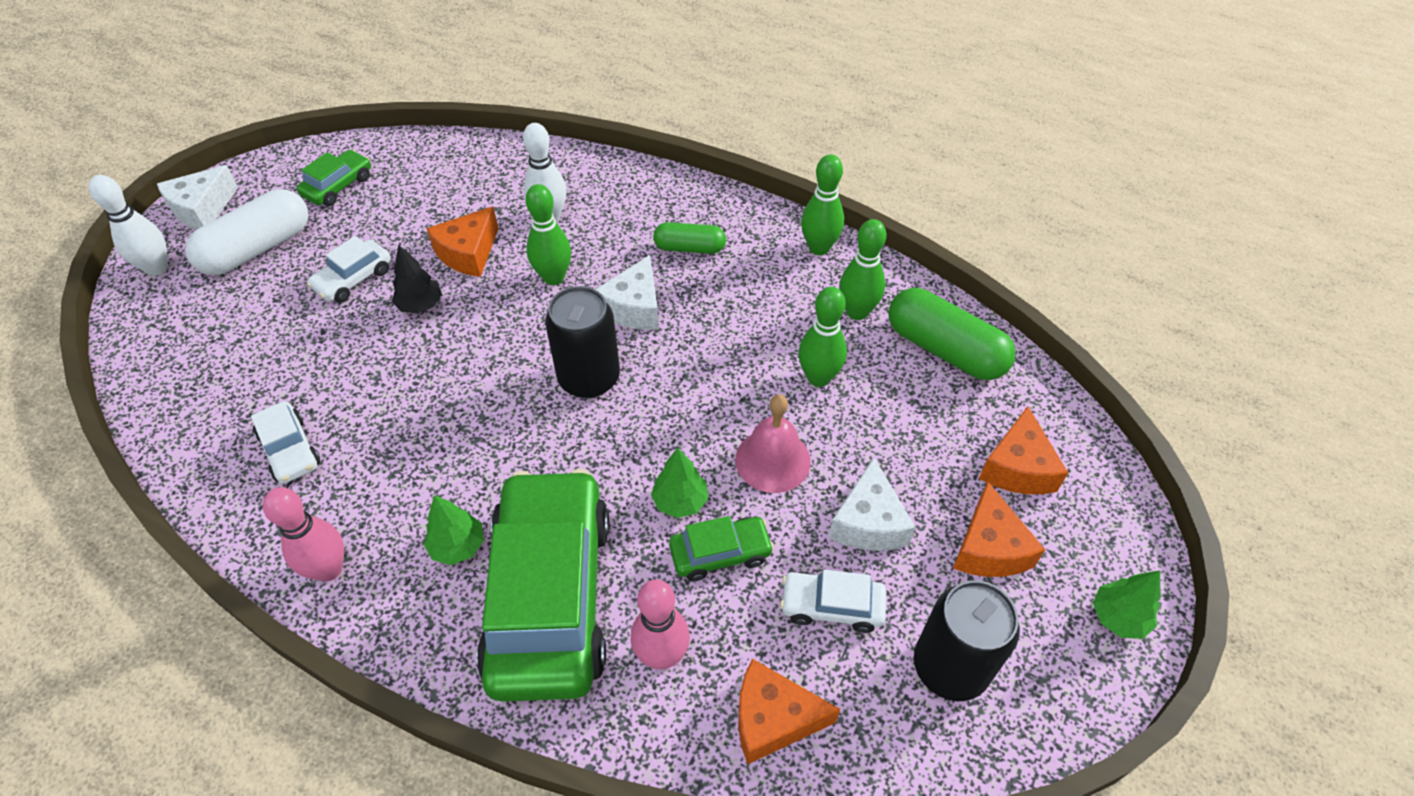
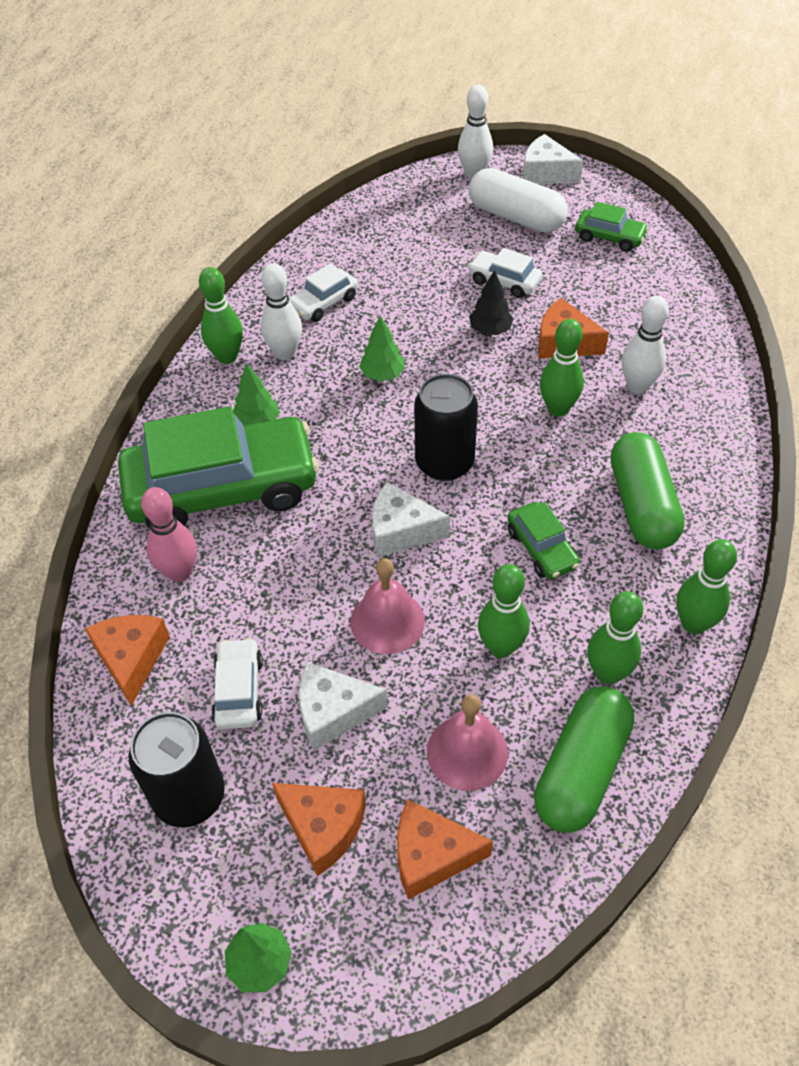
camera: 80 degrees right, 0 degrees up
(328, 569) = (227, 357): pink bowling pin -> green bowling pin
(356, 502) = (285, 353): none -> white bowling pin
(634, 307) = (541, 477): white cheese -> white cheese (401, 531)
(680, 501) = (326, 557): green tree -> green tree (382, 375)
(689, 248) = (642, 505): green capsule -> green capsule, size x1.69
(720, 553) = (279, 596): green car -> green car (541, 548)
(921, 423) = (467, 752): none -> pink bell
(989, 548) = (323, 828): orange cheese -> orange cheese turned 135 degrees counterclockwise

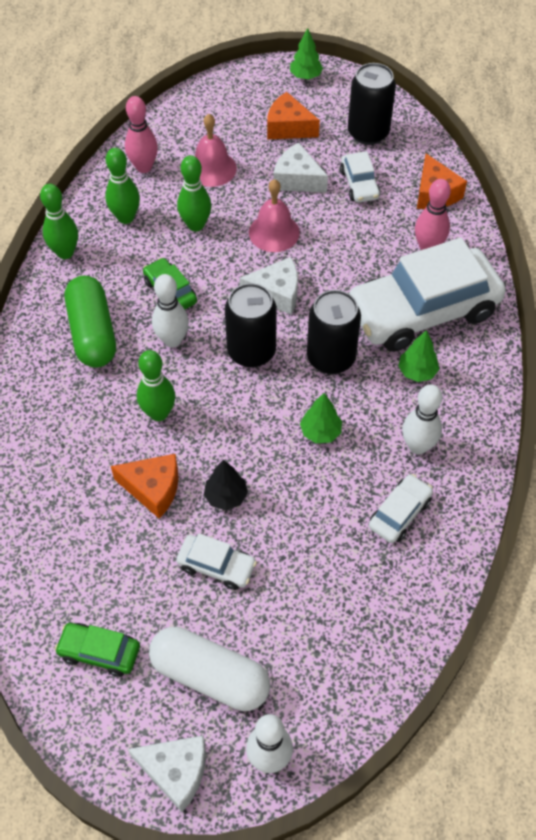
camera: 170 degrees right, 5 degrees up
(222, 488) = (423, 311): green car -> white car
(227, 357) = (470, 436): green bowling pin -> none
(333, 712) = (297, 179): white cheese -> white cheese turned 135 degrees counterclockwise
(351, 446) = (331, 358): none -> black can
(431, 856) = (226, 122): orange cheese -> none
(581, 770) = (144, 167): green capsule -> pink bowling pin
(637, 386) = (86, 445): white bowling pin -> white bowling pin (172, 340)

